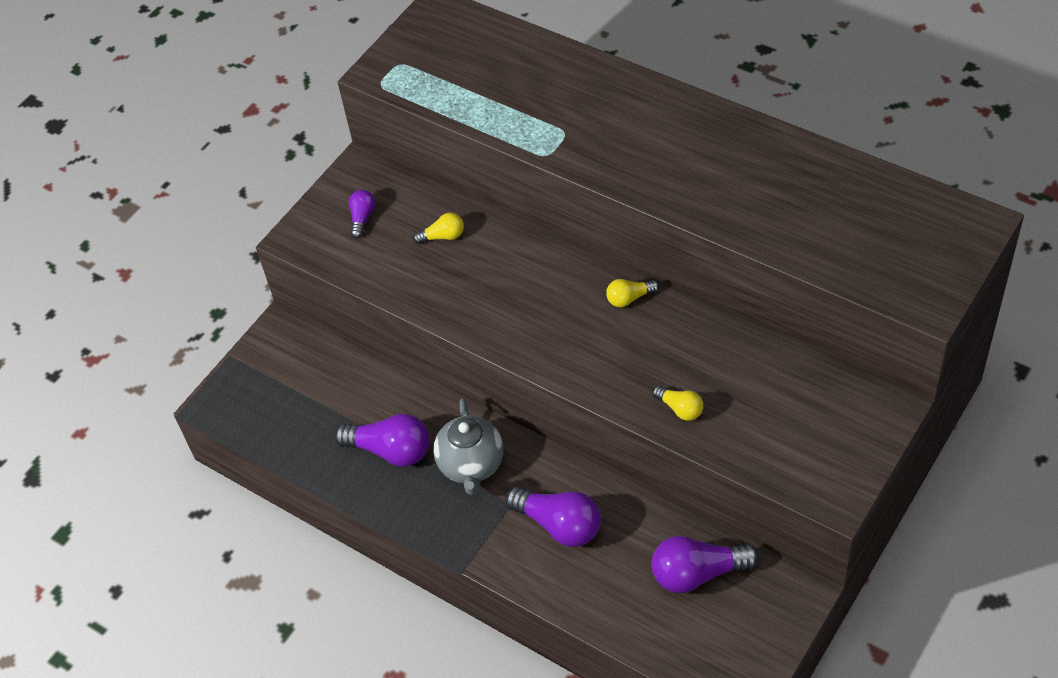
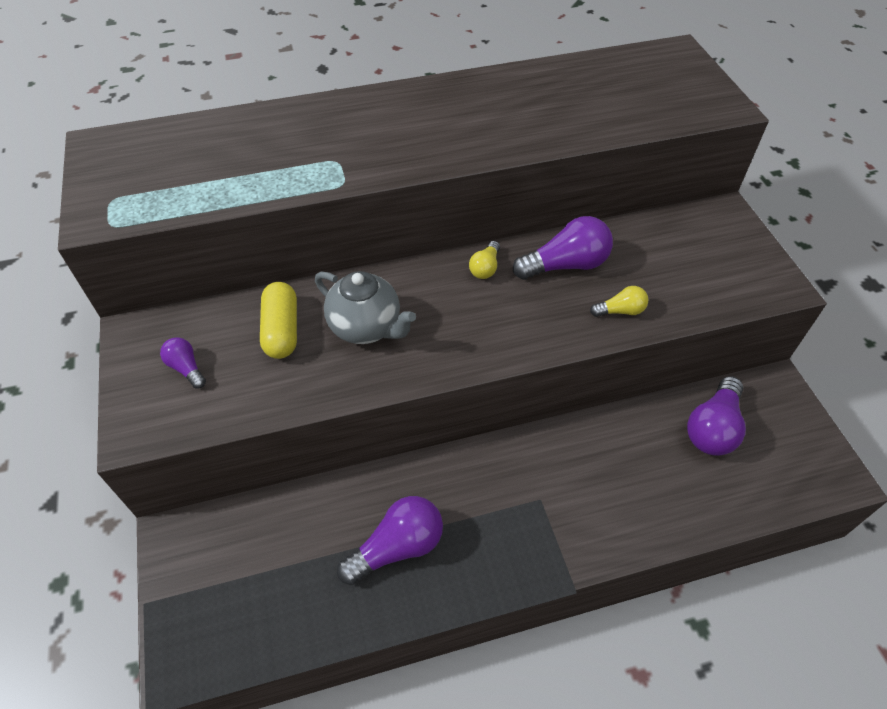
camera: 55 degrees left, 0 degrees up
(443, 236) = (282, 330): yellow light bulb -> yellow capsule
(471, 465) = (475, 498): grey teapot -> grey teapot (366, 327)
(559, 525) = (591, 481): purple light bulb -> purple light bulb (565, 265)

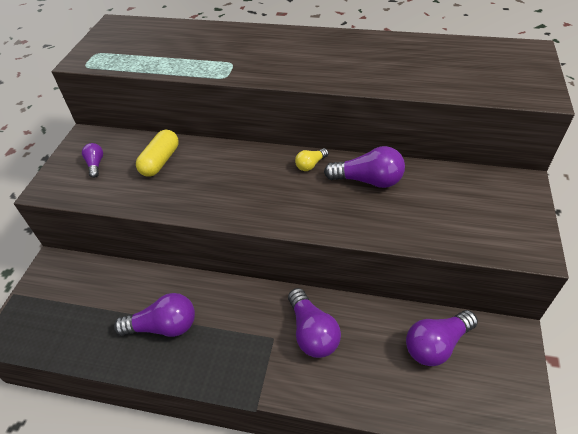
camera: 30 degrees right, 5 degrees down
(366, 327) = (209, 176): grey teapot -> none
(579, 473) = (312, 332): none -> purple light bulb
(620, 311) = (386, 224): yellow light bulb -> none

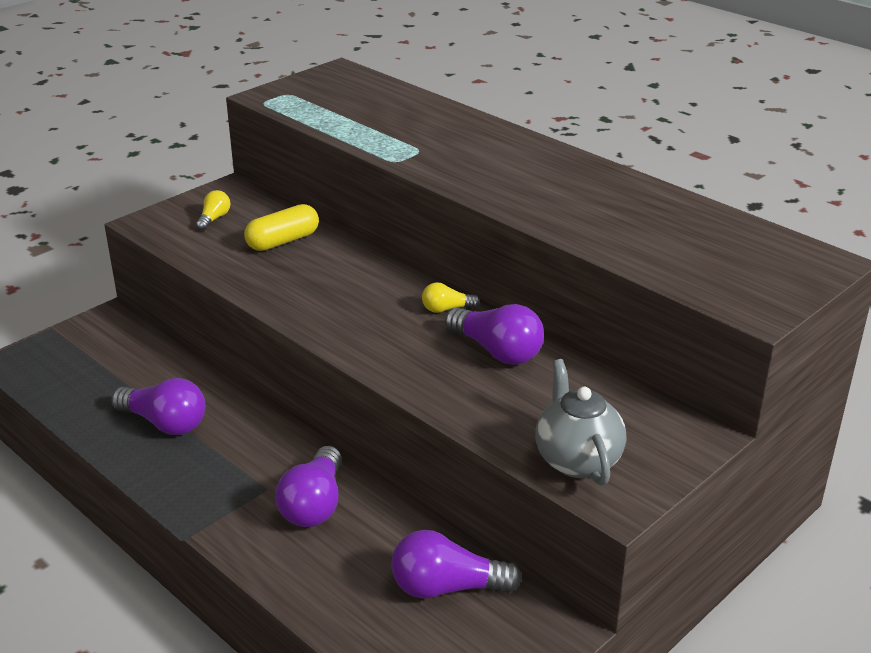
camera: 30 degrees right, 15 degrees down
(95, 164) = (214, 219): purple light bulb -> yellow light bulb
(485, 233) = (577, 459): none -> grey teapot

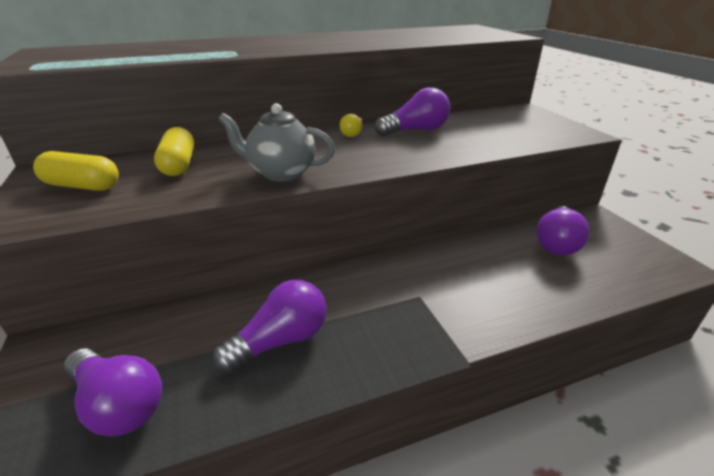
camera: 65 degrees left, 0 degrees up
(214, 219) = (82, 186): yellow light bulb -> yellow capsule
(314, 504) = (451, 276): purple light bulb -> purple light bulb (119, 404)
(577, 459) = (540, 134): grey teapot -> grey teapot (281, 173)

